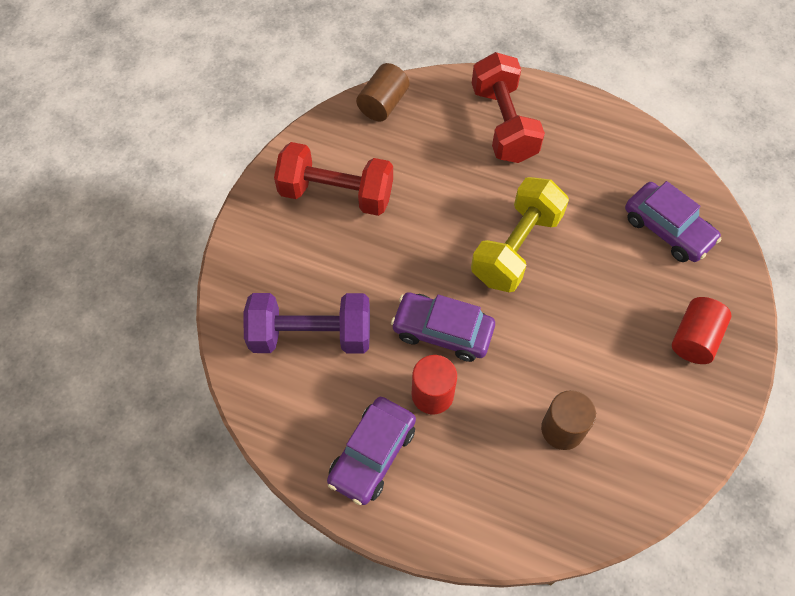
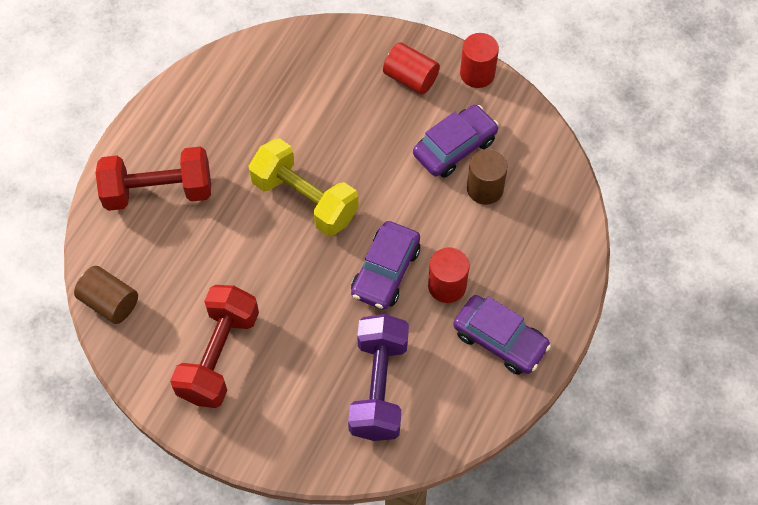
camera: 85 degrees left, 0 degrees up
(667, 229) = (301, 76): purple car -> purple car (455, 147)
(721, 412) = (477, 74): none -> red cylinder

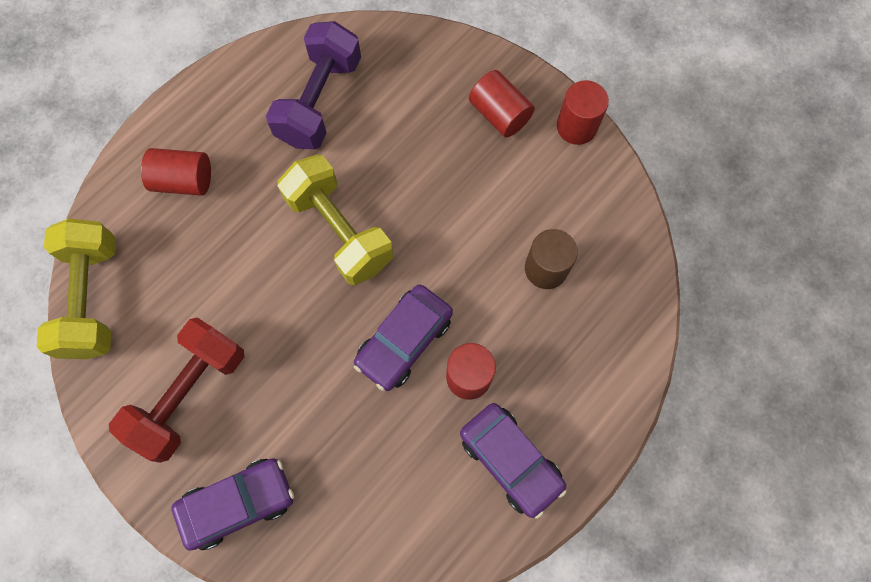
camera: 15 degrees right, 10 degrees up
(110, 302) = (92, 298): brown cylinder -> yellow dumbbell
(158, 191) = (183, 181): red dumbbell -> red cylinder
(379, 387) = (355, 481): purple dumbbell -> purple dumbbell (319, 101)
(455, 147) = (526, 209): purple car -> purple car (238, 503)

